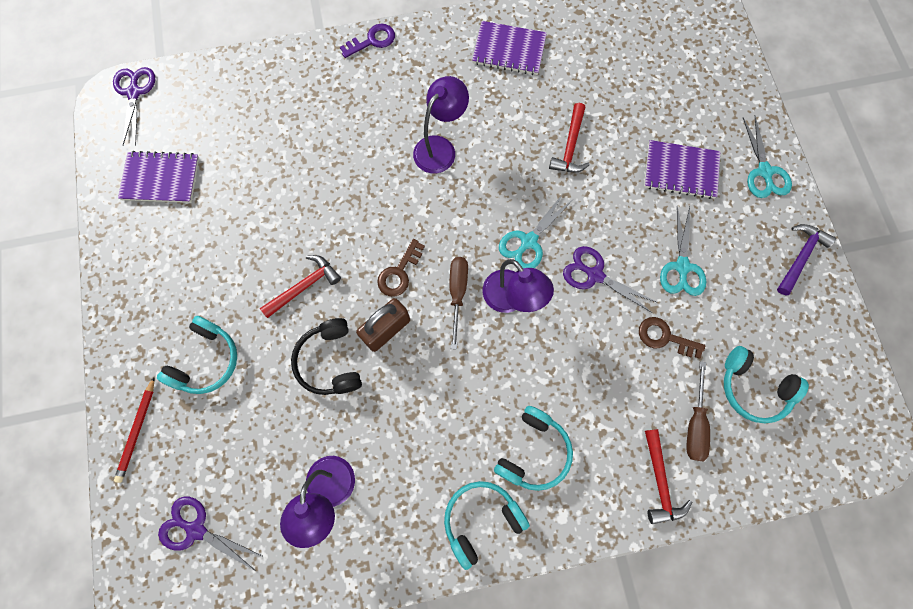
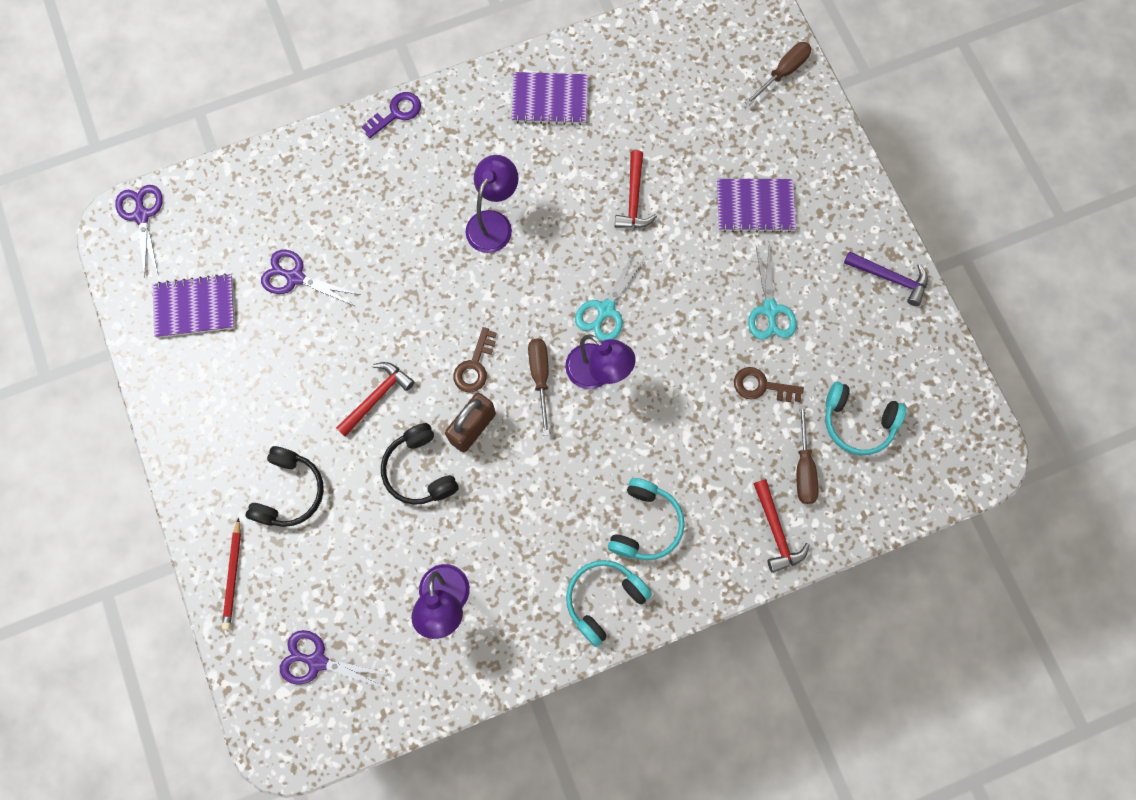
camera: 10 degrees left, 0 degrees up
(207, 360) = (290, 492): turquoise headphones -> black headphones
(594, 275) = (680, 333): purple scissors -> purple scissors (295, 277)
(721, 58) = (783, 72): none -> brown screwdriver
(764, 172) = (843, 193): turquoise scissors -> none
(800, 256) = (890, 278): purple hammer -> purple hammer turned 90 degrees clockwise

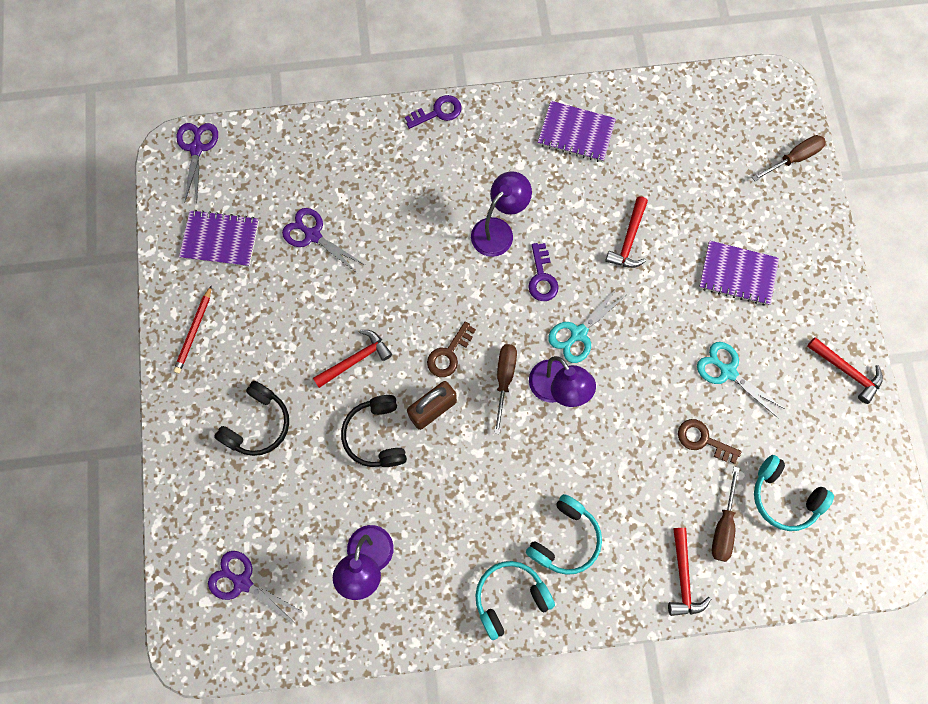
camera: 15 degrees right, 0 degrees up
(233, 575) = (190, 485): red pencil -> red pencil (194, 331)
(552, 261) = (542, 277): none -> purple key
(770, 309) = (727, 371): turquoise scissors -> turquoise scissors turned 120 degrees clockwise
(890, 278) = (847, 371): purple hammer -> red hammer

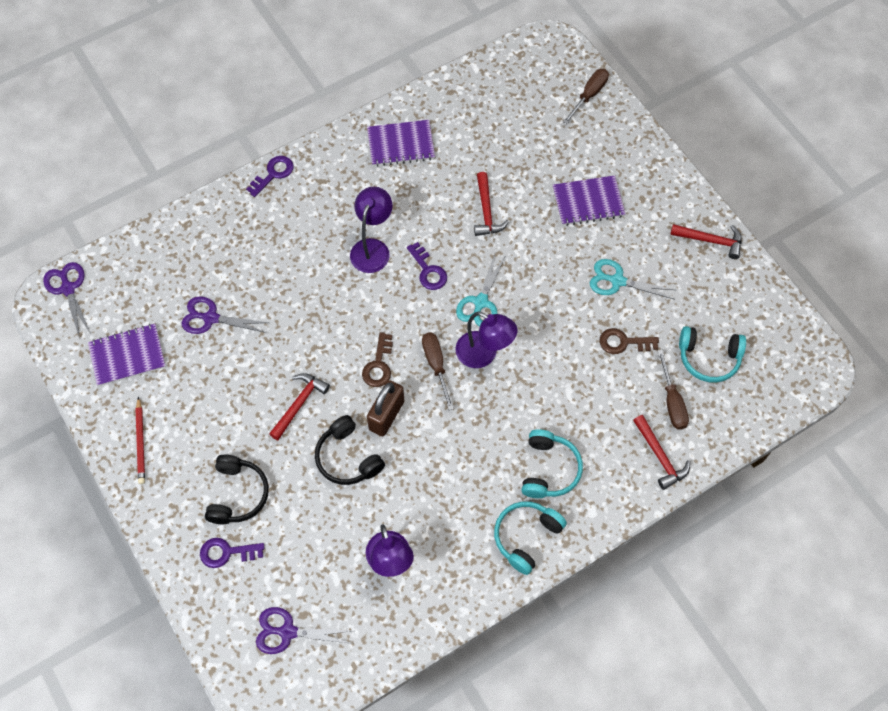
camera: 25 degrees left, 10 degrees down
(223, 477) = (227, 552): none -> purple key

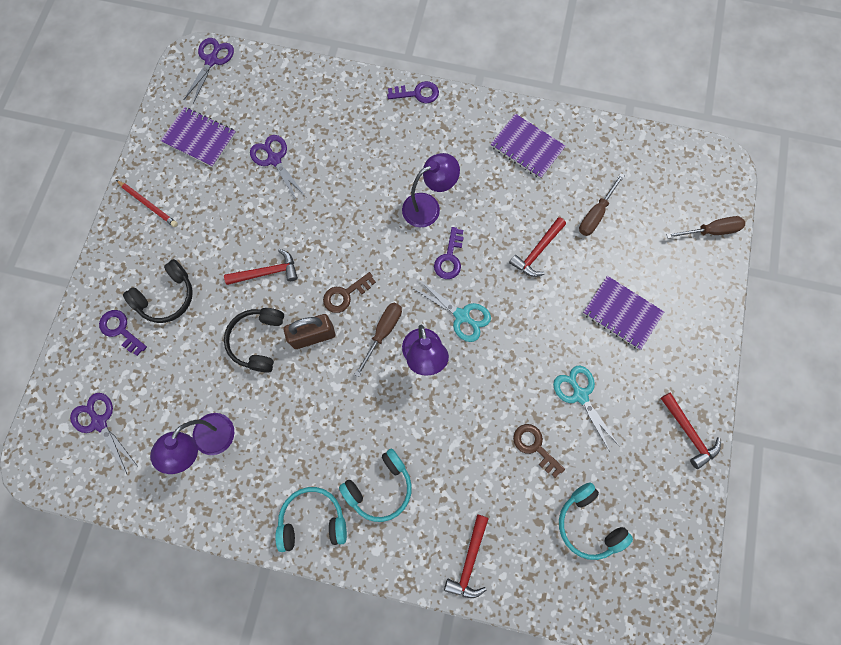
camera: 45 degrees right, 10 degrees up
(141, 442) = (148, 204): red pencil -> red pencil turned 90 degrees counterclockwise
(480, 302) = (462, 316): turquoise scissors -> turquoise scissors turned 120 degrees counterclockwise
(672, 402) = (523, 528): brown screwdriver -> brown screwdriver (595, 214)

